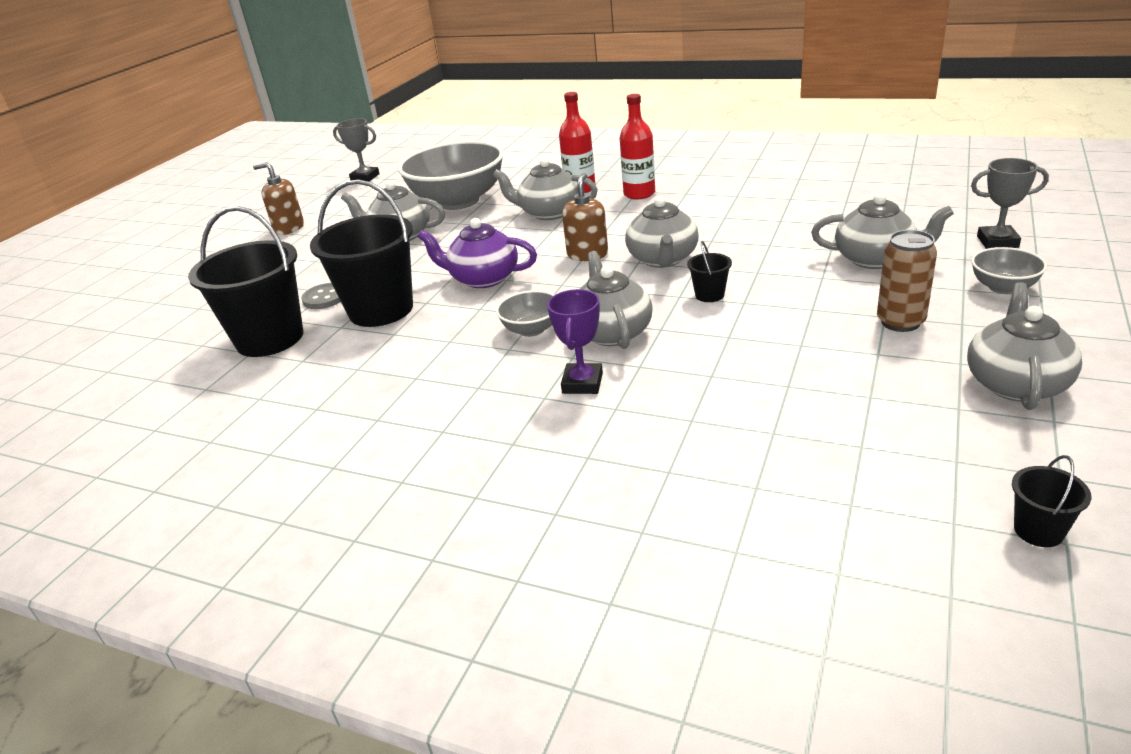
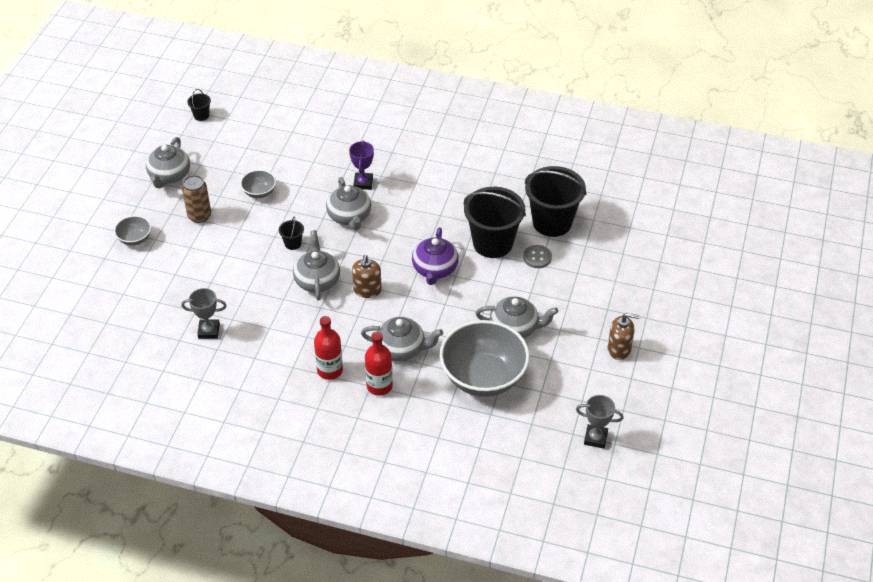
camera: 170 degrees right, 15 degrees up
(483, 278) = (435, 269): purple teapot -> purple teapot turned 90 degrees clockwise
(531, 329) = (394, 221): grey bowl -> grey bowl (259, 192)
(876, 259) = (188, 269): grey teapot -> none
(997, 242) = (112, 281): grey trophy -> grey trophy (209, 331)

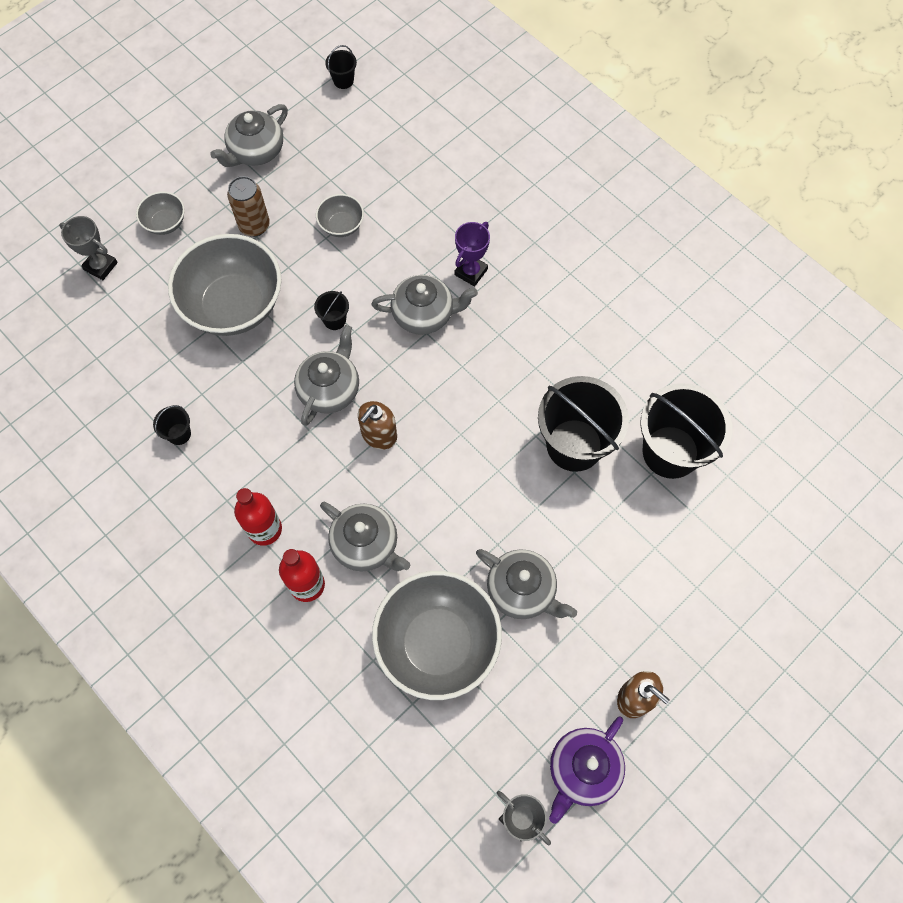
camera: 30 degrees right, 20 degrees up
(209, 331) = (166, 396): grey trophy -> grey trophy (100, 266)
(218, 263) = (234, 305): none -> grey bowl
(233, 347) = (179, 434): none -> black bucket
(349, 217) = (424, 314): grey teapot -> grey teapot turned 105 degrees counterclockwise
(435, 269) = (478, 447): purple teapot -> purple teapot (583, 770)
(537, 257) = (617, 497): grey button -> none

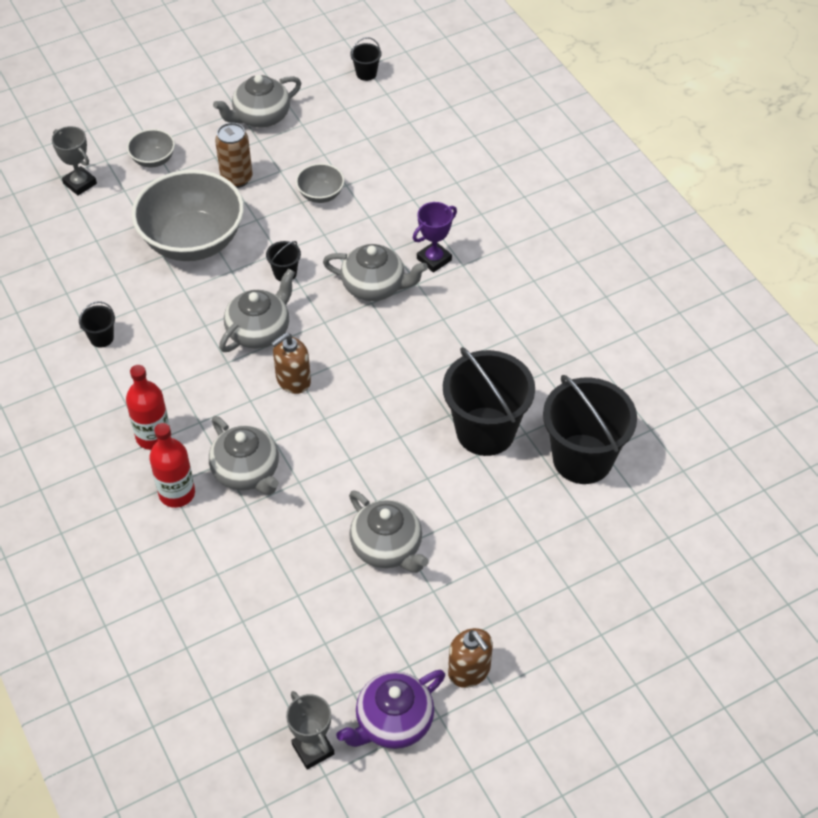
camera: 15 degrees right, 15 degrees down
(437, 643) = (286, 574): grey bowl -> none

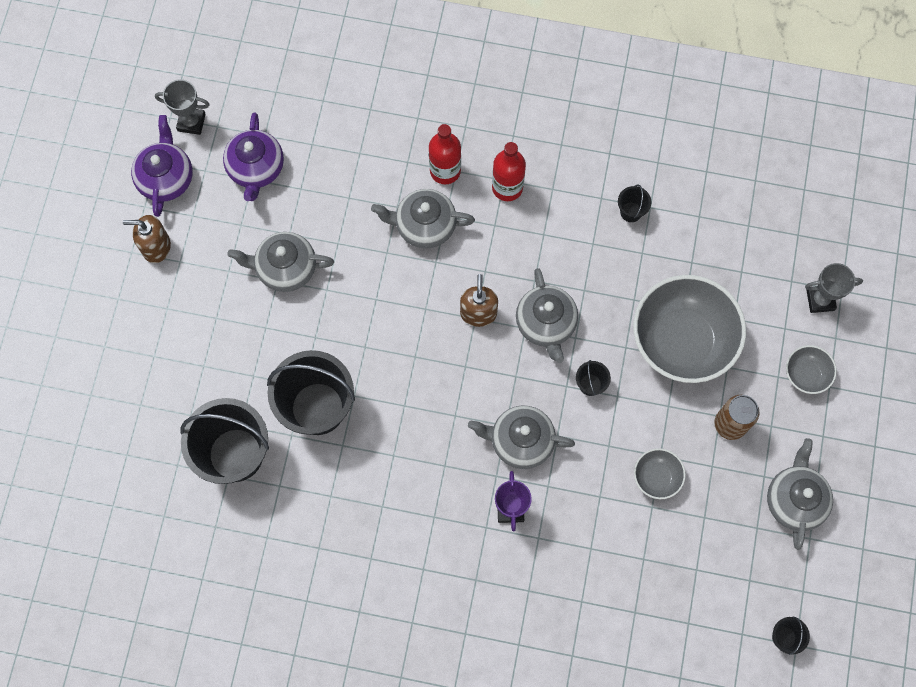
camera: 130 degrees right, 20 degrees up
(311, 649) = (256, 168): none -> purple teapot
(375, 286) = (520, 441): grey teapot -> grey teapot turned 45 degrees clockwise

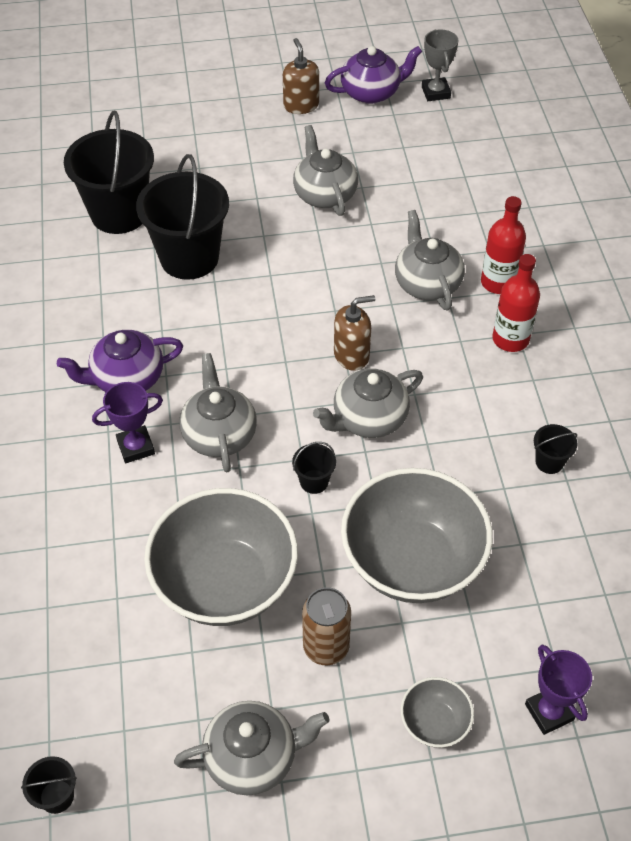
camera: 70 degrees right, 20 degrees down
(256, 168) = (415, 146): purple teapot -> purple teapot (126, 378)
(656, 477) = (225, 583): grey bowl -> grey bowl, size x2.21
(820, 300) = (549, 712): grey trophy -> purple trophy

